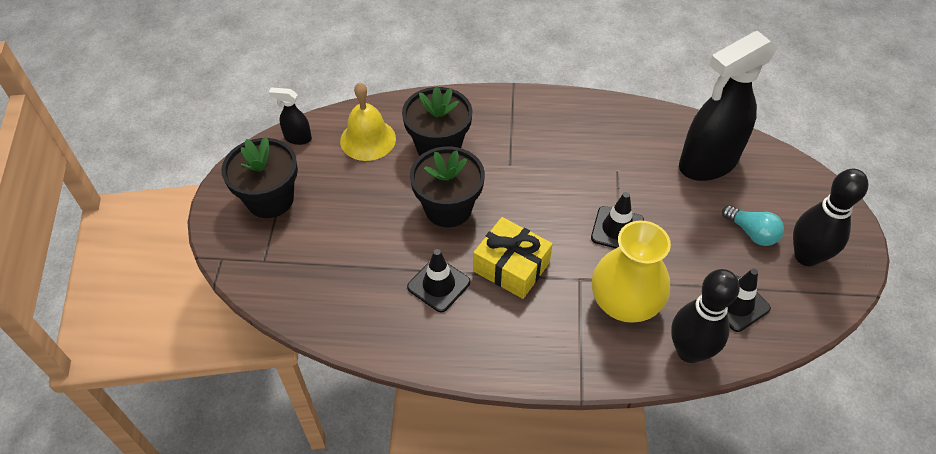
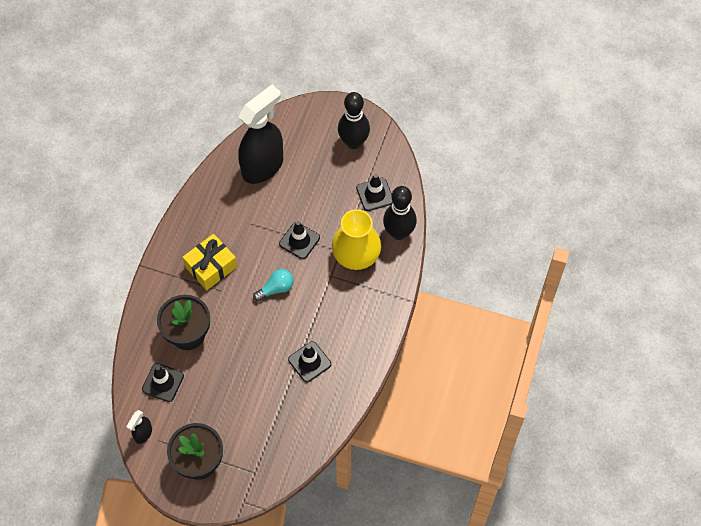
camera: 75 degrees left, 10 degrees up
(368, 139) = (163, 382): yellow bell -> black traffic cone
(448, 208) = (247, 341): black flower pot -> none
(511, 267) = (309, 313): yellow gift -> yellow gift (211, 267)
(707, 163) = (263, 166): black spray bottle -> black spray bottle turned 120 degrees counterclockwise
(751, 233) = (327, 164): turquoise light bulb -> turquoise light bulb (276, 289)

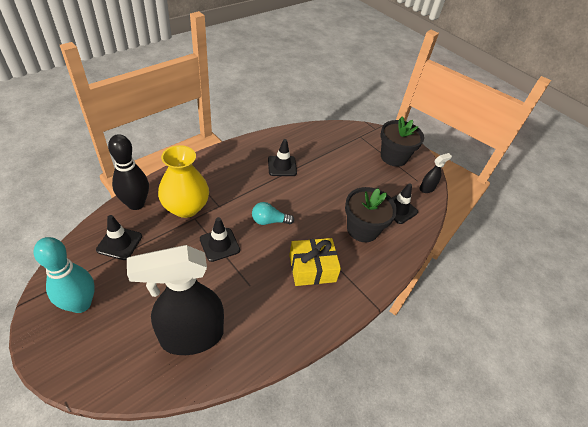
camera: 155 degrees left, 15 degrees down
(353, 142) = (81, 304): black bowling pin -> turquoise bowling pin

